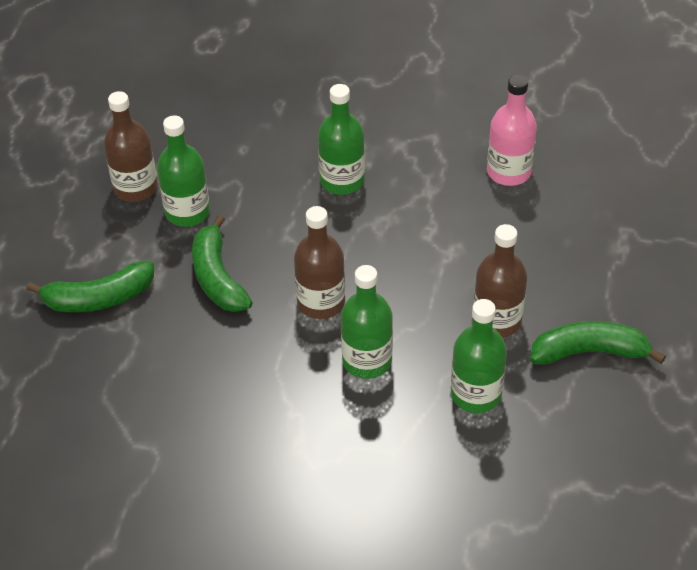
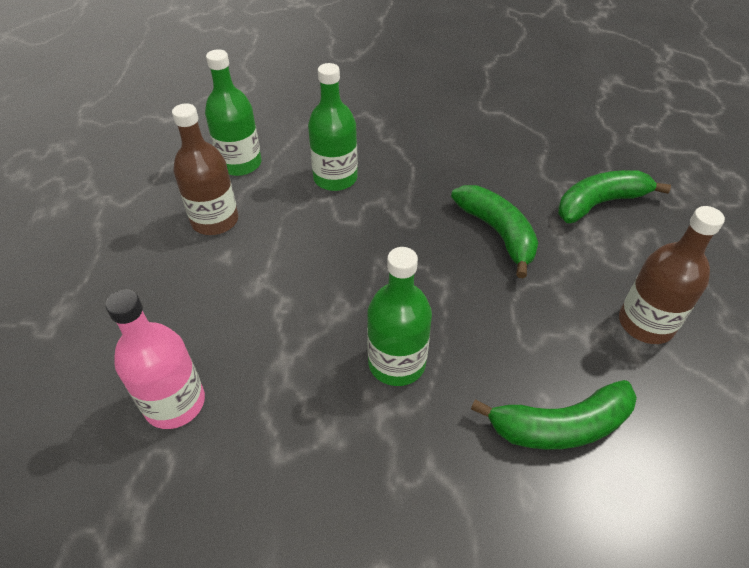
camera: 170 degrees right, 0 degrees up
(187, 212) = (566, 299): green bottle -> none
(321, 302) = (387, 220): brown bottle -> none
(589, 352) = (131, 203): green banana -> green banana (560, 426)

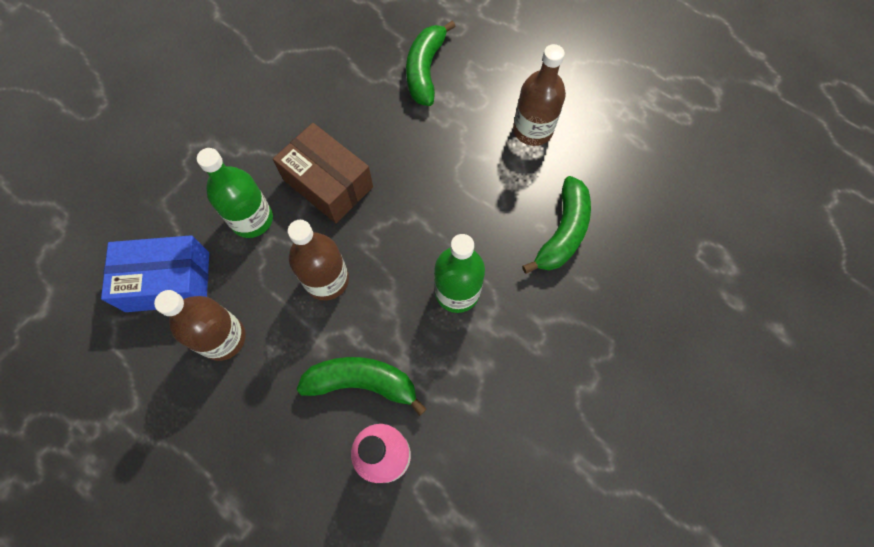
camera: 55 degrees left, 20 degrees up
(240, 164) = (168, 281): green bottle -> blue box
(322, 255) = (327, 280): none -> brown bottle
(414, 204) = (328, 183): none -> brown box
(497, 233) = (400, 152): green banana -> green banana (362, 383)

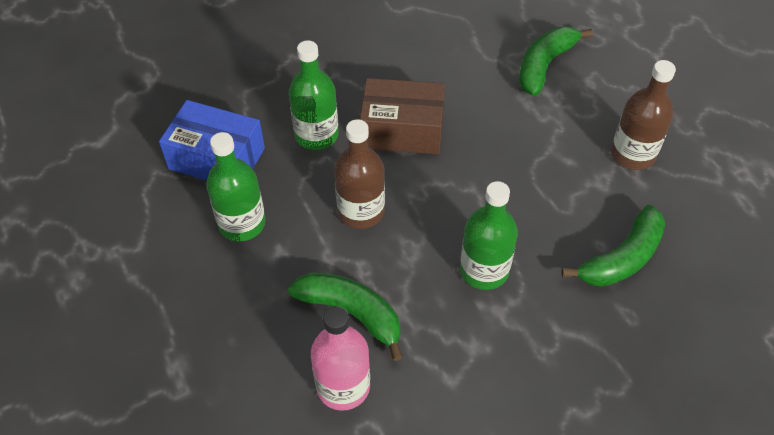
camera: 25 degrees right, 15 degrees down
(223, 338) = (242, 223): brown bottle -> green bottle
(328, 183) = (402, 130): brown box -> brown box turned 60 degrees counterclockwise

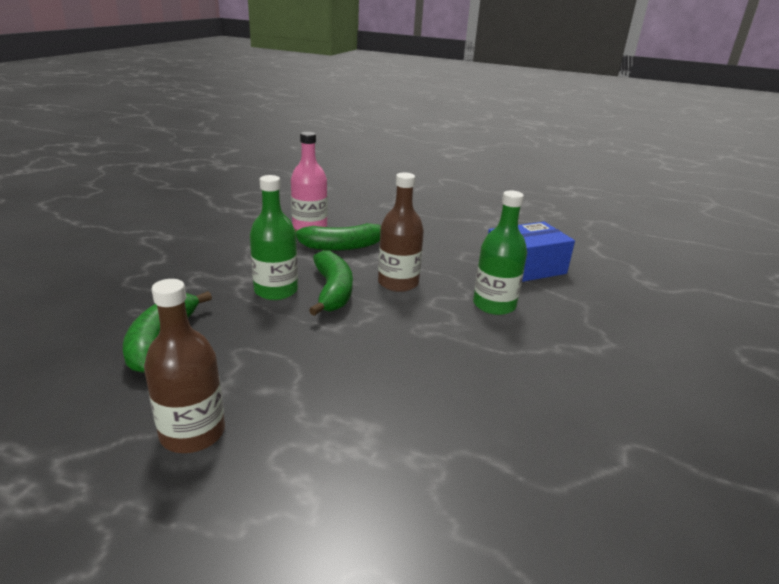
camera: 135 degrees right, 25 degrees down
(242, 223) = (456, 251): green bottle -> none
(402, 130) = (442, 338): brown box -> none
(545, 65) = (387, 485): green banana -> green banana (332, 291)

